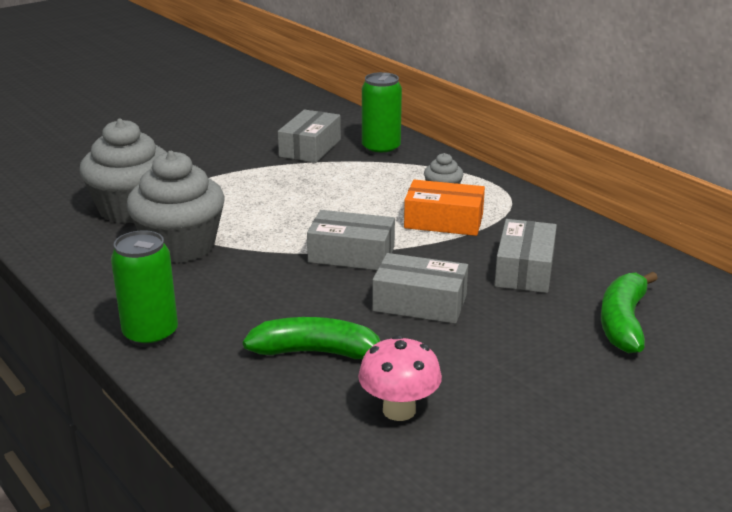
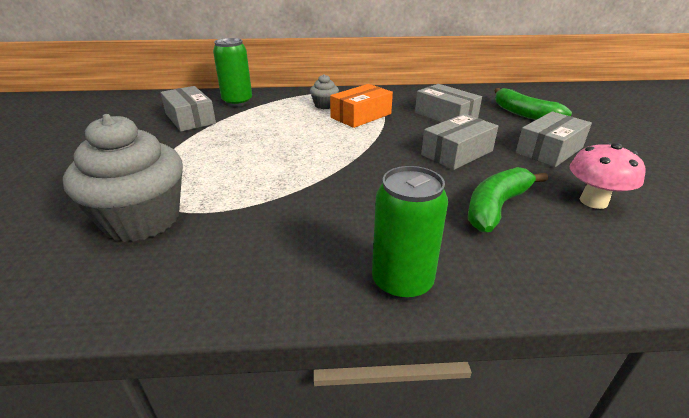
camera: 55 degrees left, 5 degrees up
(180, 246) = (256, 215): grey cupcake -> none
(351, 254) = (367, 153): grey box -> grey box (549, 150)

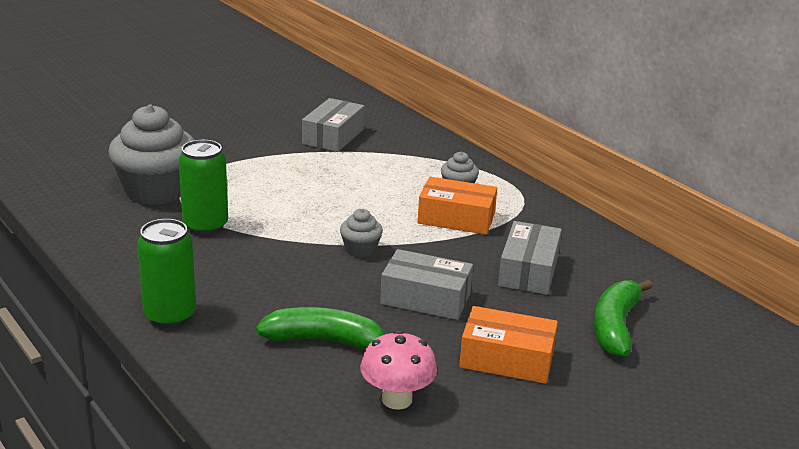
camera: 55 degrees right, 5 degrees down
(237, 102) = (402, 141): green can -> green can (205, 226)
(368, 155) = (360, 249): none -> grey cupcake
(549, 150) = (507, 359): grey box -> orange box

